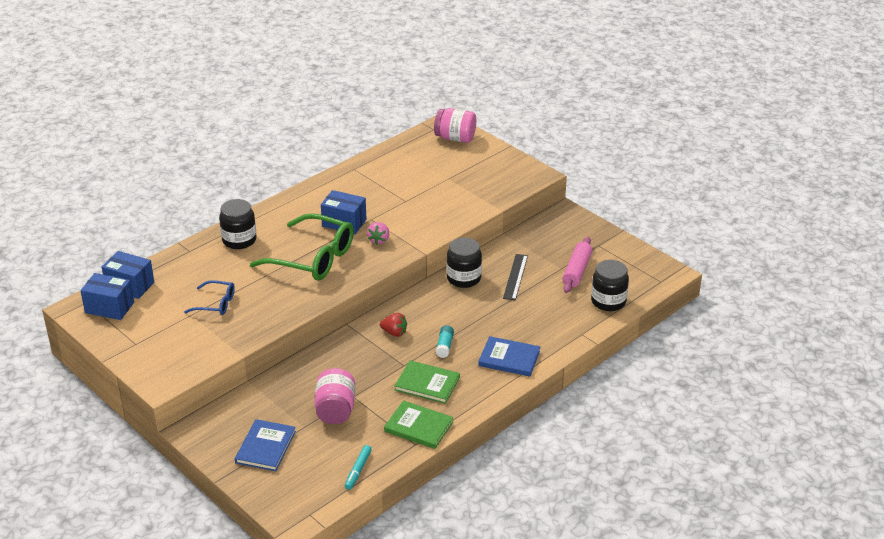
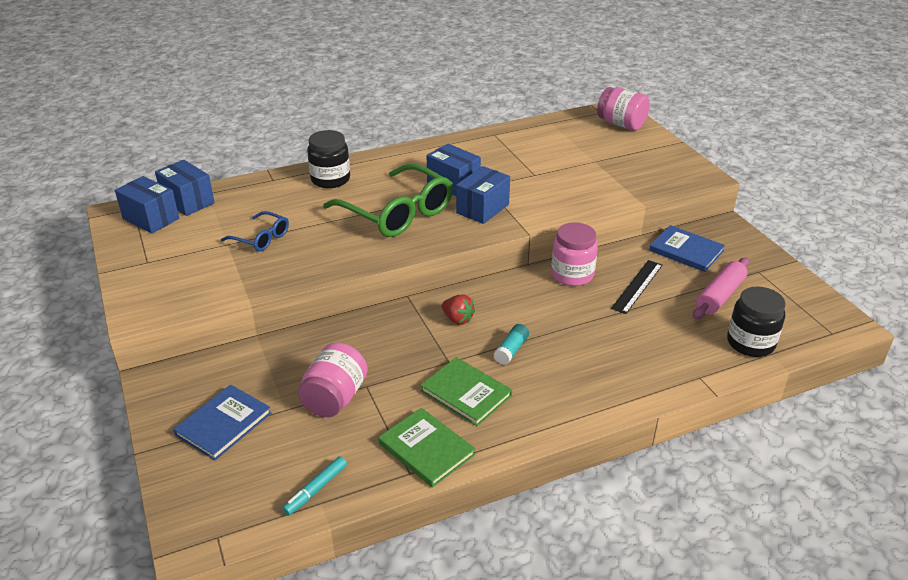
camera: 20 degrees right, 0 degrees up
(379, 240) = (482, 209): pink strawberry -> blue box
(464, 278) = (572, 275): black jar -> pink jar
(509, 358) = (588, 386): blue book -> blue book (686, 251)

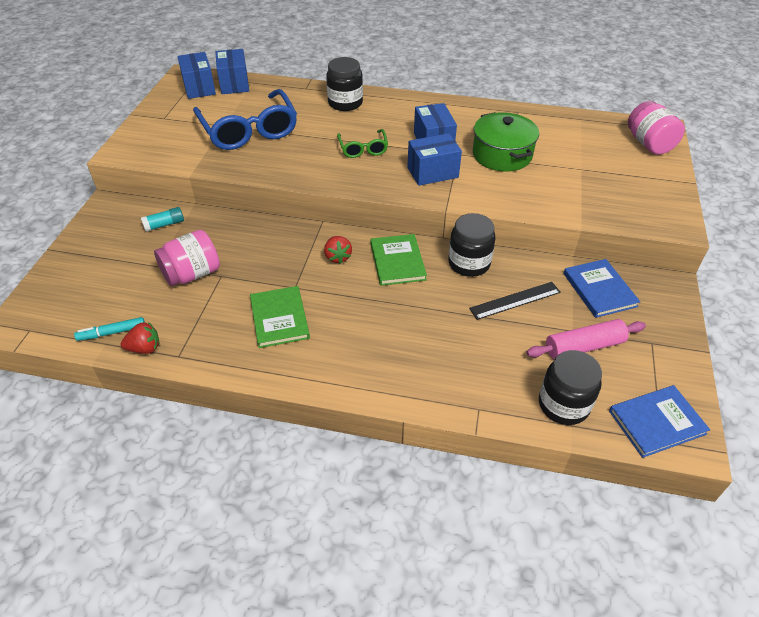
camera: 35 degrees right, 10 degrees up
(223, 424) = (111, 256): blue book -> blue book (657, 422)
(261, 238) = (249, 130): blue glasses -> blue glasses, size x1.99
(368, 484) = (145, 348): none -> red strawberry
(397, 212) = (363, 148): green glasses -> green glasses, size x0.50
(426, 449) = (207, 345): green book -> green book (397, 261)
(511, 350) = (350, 302): turquoise glue stick -> turquoise glue stick (164, 225)
(522, 173) = (502, 155): none -> green pot
(572, 275) = (469, 263): pink jar -> black jar

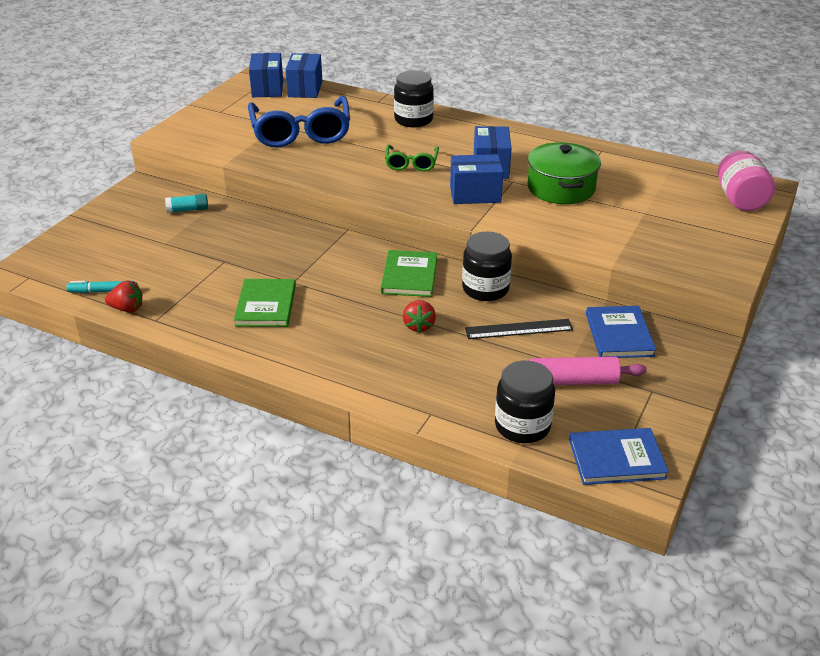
camera: 15 degrees right, 10 degrees down
(192, 274) = (197, 255): pink jar -> none
(337, 257) = (348, 263): red strawberry -> red strawberry (419, 326)

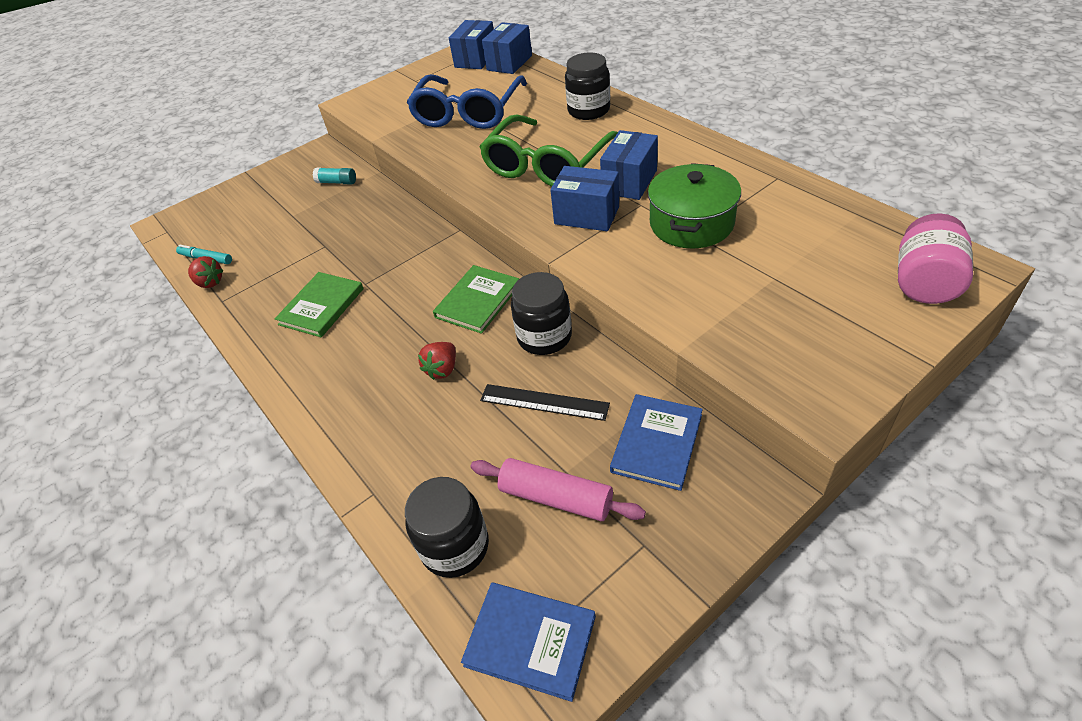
camera: 30 degrees right, 10 degrees up
(411, 163) = (547, 164): green glasses -> green glasses, size x1.99

